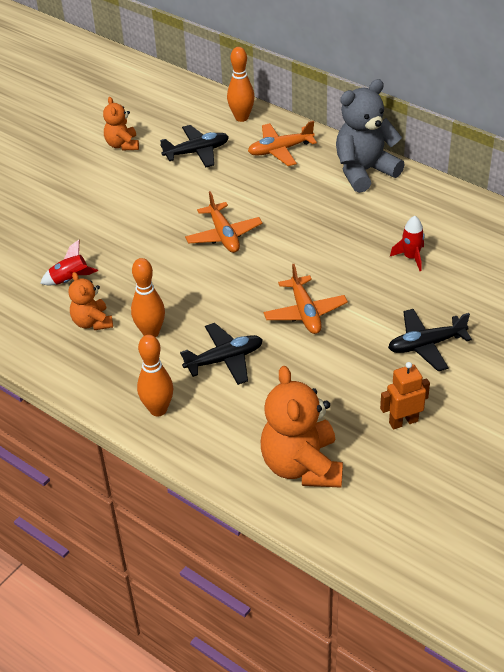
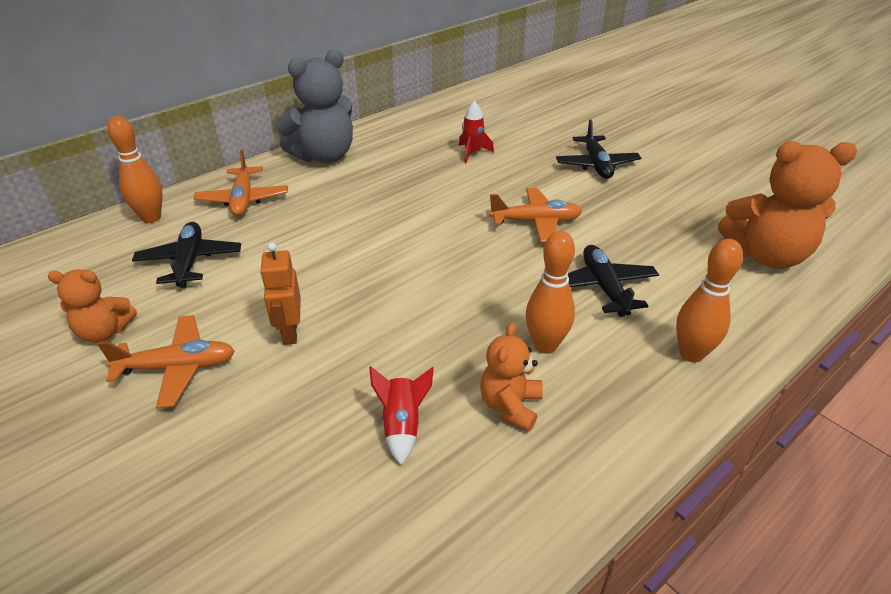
camera: 80 degrees left, 5 degrees down
(92, 322) = (510, 406): orange teddy bear -> orange teddy bear turned 120 degrees clockwise
(223, 235) = (377, 260): orange plane -> orange plane (177, 367)
(364, 171) = (324, 156): grey teddy bear -> grey teddy bear turned 105 degrees counterclockwise
(403, 421) = (697, 191): orange robot -> orange robot (290, 332)

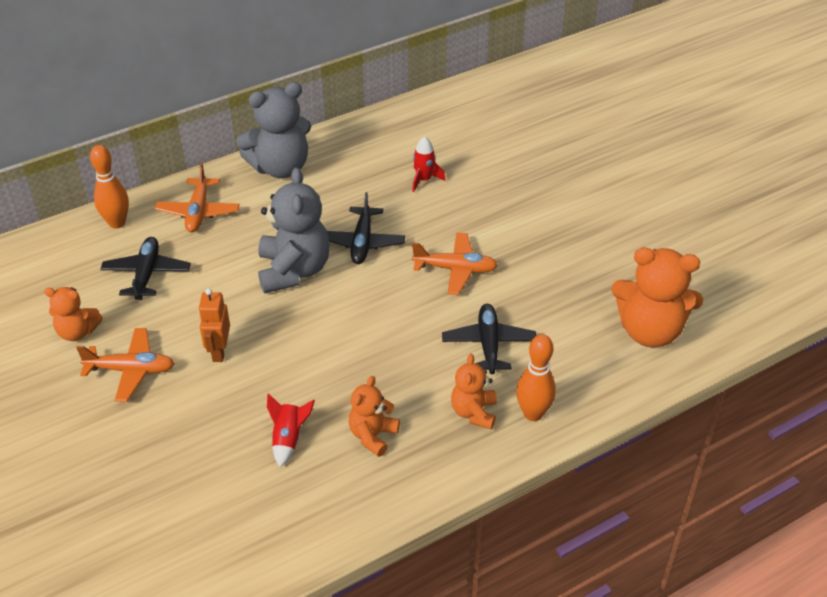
camera: 10 degrees right, 5 degrees up
(361, 241) = (294, 270): none -> grey teddy bear
(545, 345) = (418, 390): orange bowling pin -> none
(596, 165) = (540, 208): black plane -> black plane (362, 242)
(622, 361) = (474, 412): none -> orange teddy bear

